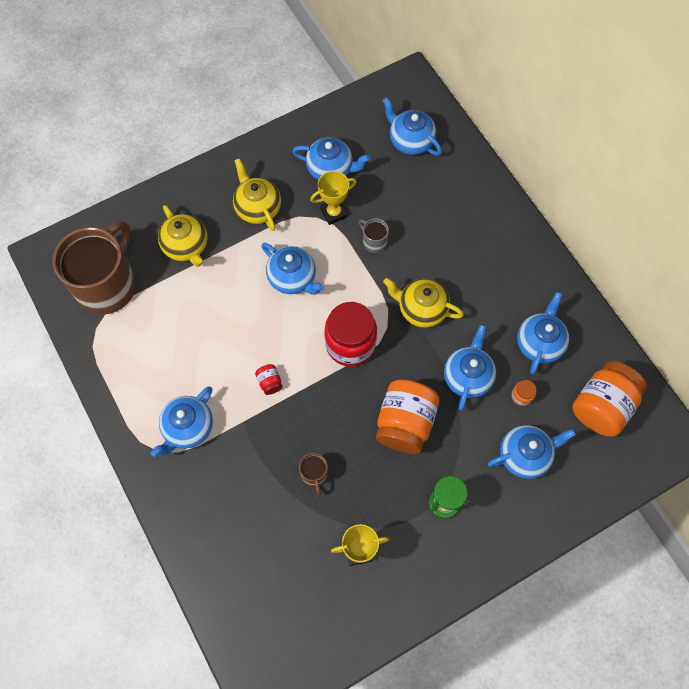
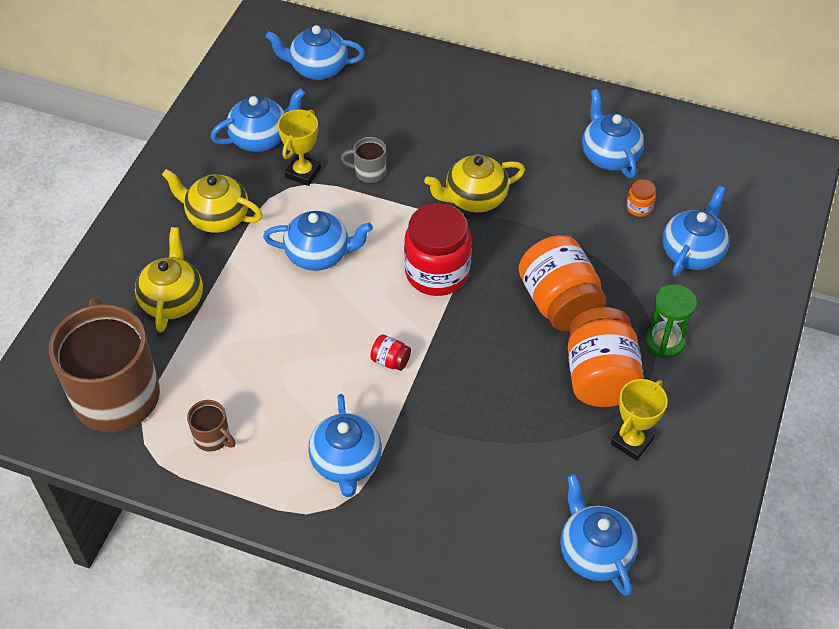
camera: 40 degrees left, 15 degrees down
(186, 246) = (173, 300): yellow teapot -> yellow teapot turned 105 degrees counterclockwise
(314, 474) = (519, 408): brown mug -> brown mug (213, 437)
(467, 376) = (575, 224): blue teapot -> blue teapot (594, 552)
(602, 406) = (714, 169): orange jar -> orange jar (600, 377)

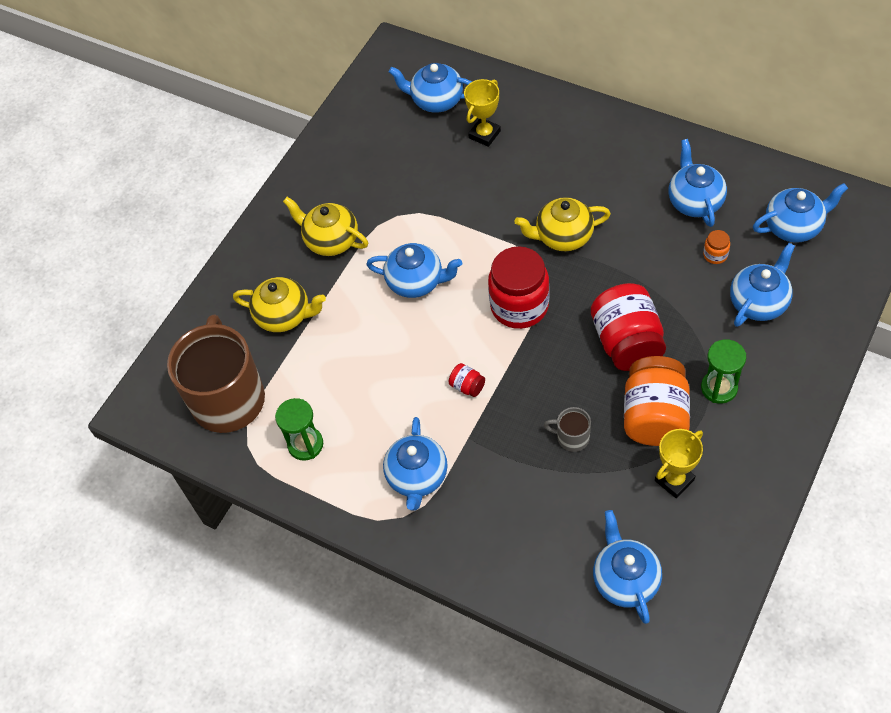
camera: 15 degrees right, 5 degrees up
(173, 300) = (284, 315): yellow teapot -> yellow teapot turned 90 degrees clockwise
(213, 437) = (305, 444): brown mug -> green hourglass
(261, 138) = (377, 166): blue teapot -> blue teapot (794, 226)
(303, 173) = (411, 202): yellow trophy -> yellow trophy (484, 134)
(369, 172) = (470, 205): grey mug -> grey mug (572, 438)
(559, 302) = (627, 342): orange jar -> red jar

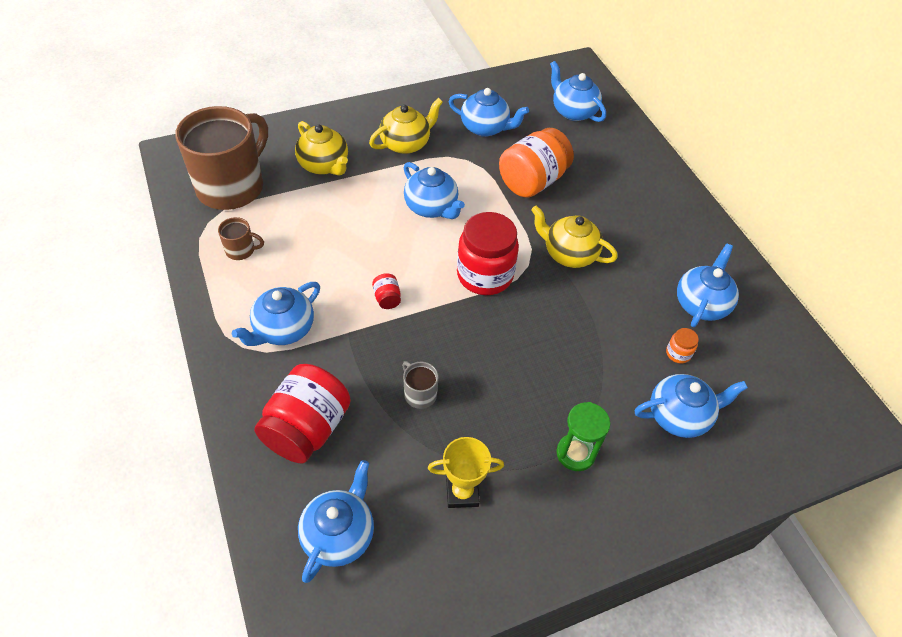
camera: 30 degrees right, 5 degrees down
(305, 444) = (241, 250): green hourglass -> brown mug
(330, 240) = (406, 143): yellow teapot -> yellow teapot turned 75 degrees clockwise
(484, 134) = (584, 153): yellow trophy -> none
(627, 342) = (537, 361): red jar -> red jar (307, 428)
(654, 416) = (499, 431): orange jar -> orange jar (532, 181)
(794, 226) = (771, 383): blue teapot -> blue teapot (485, 128)

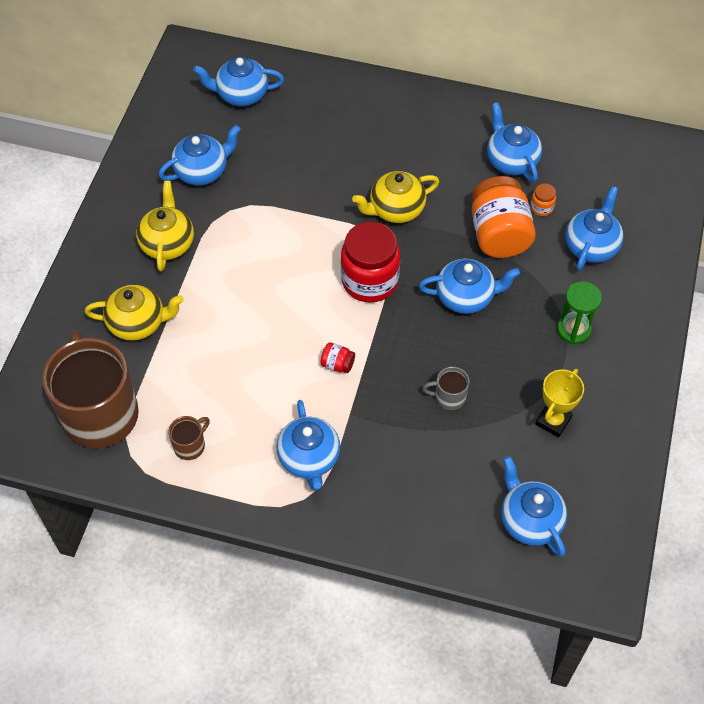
camera: 50 degrees left, 5 degrees up
(307, 428) = (422, 493): red jar -> none
(432, 207) = (263, 271): blue teapot -> blue teapot (466, 297)
(532, 181) = (297, 180): orange jar -> orange jar (499, 234)

